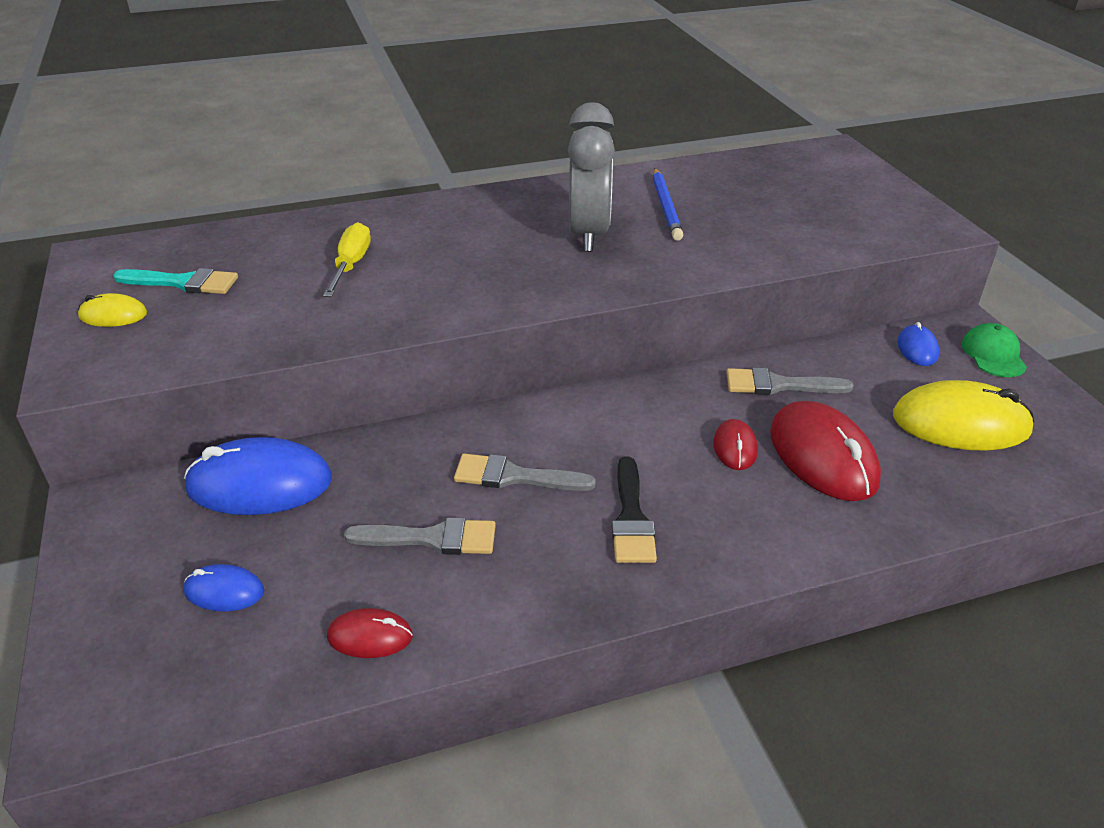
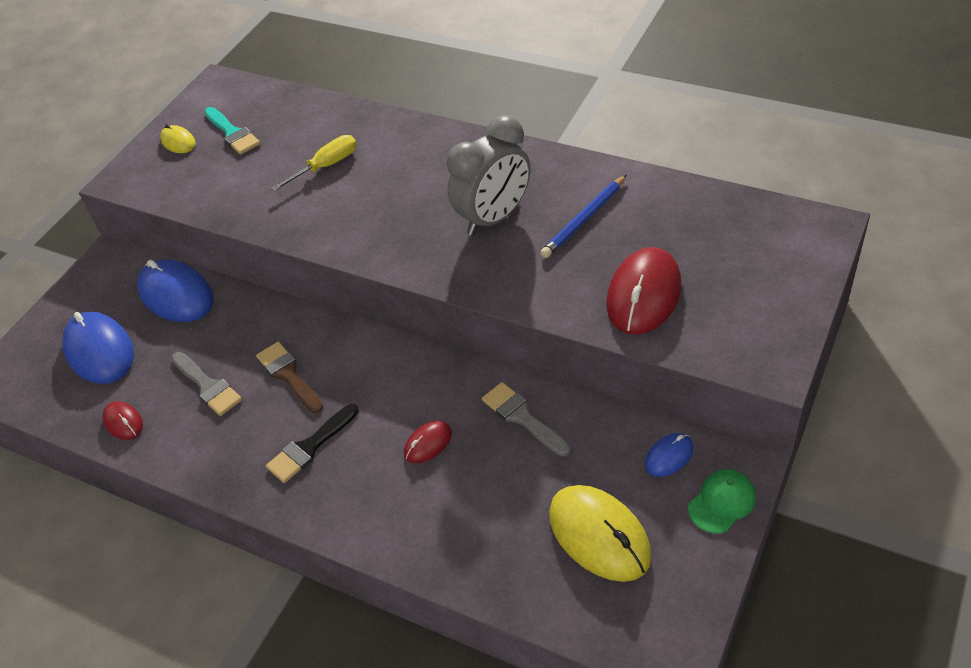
camera: 50 degrees right, 10 degrees up
(224, 591) = (100, 351): blue mouse -> blue mouse, size x1.98
(514, 476) = (289, 375): grey brush -> brown brush
(822, 456) = (470, 489): red mouse -> red mouse (643, 295)

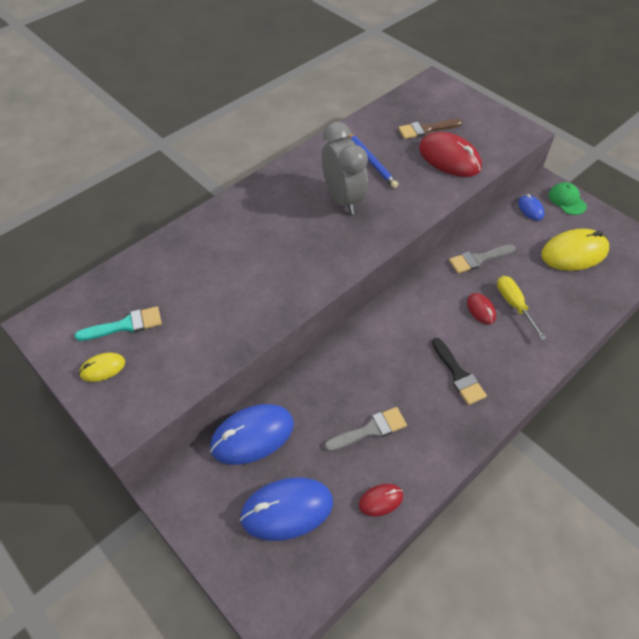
camera: 75 degrees left, 5 degrees up
(289, 375) = (385, 373): brown brush -> brown brush (426, 129)
(326, 166) = (220, 272): yellow screwdriver -> yellow screwdriver (514, 305)

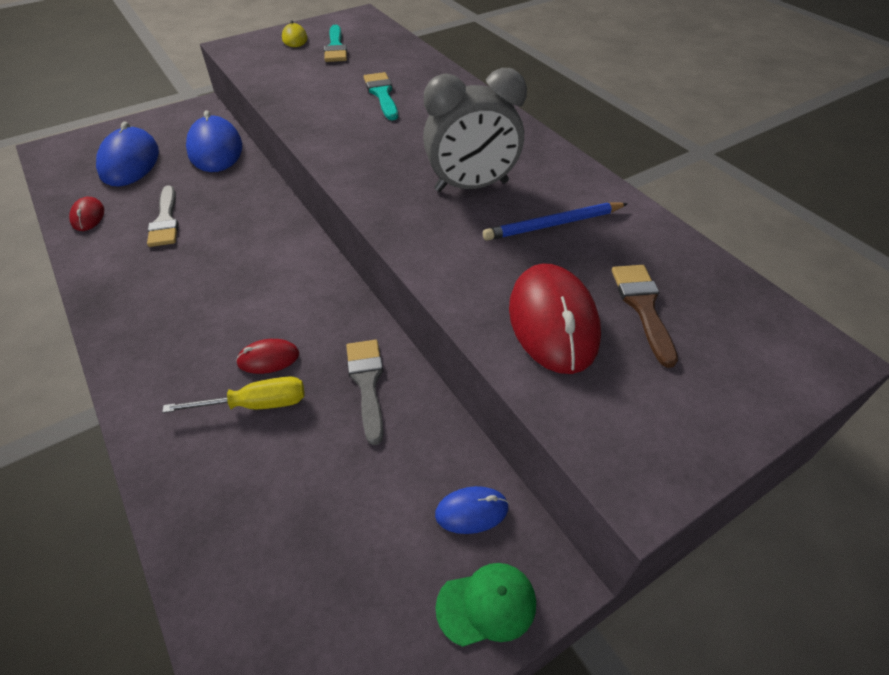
camera: 100 degrees right, 5 degrees down
(222, 269) = (382, 94): none -> turquoise brush
(449, 158) = (553, 321): red mouse -> red mouse turned 60 degrees counterclockwise
(458, 375) = (181, 307): black brush -> none
(574, 253) = (329, 552): yellow mouse -> none

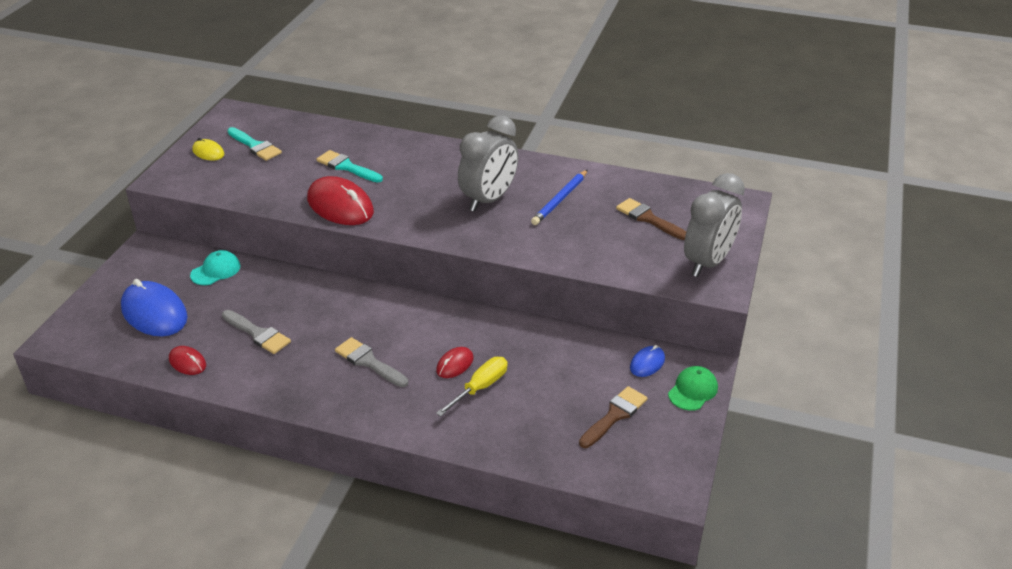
camera: 40 degrees left, 10 degrees down
(215, 149) = (216, 270): blue mouse -> turquoise cap
(345, 560) = (614, 415): none -> brown brush
(367, 383) = (528, 343): grey brush -> grey brush (369, 362)
(553, 321) = (616, 246): red mouse -> red mouse (340, 206)
(663, 424) = (707, 263): none -> grey clock

